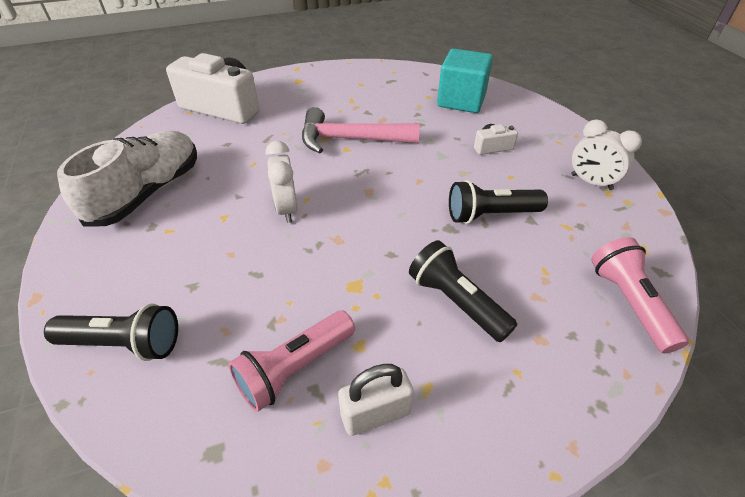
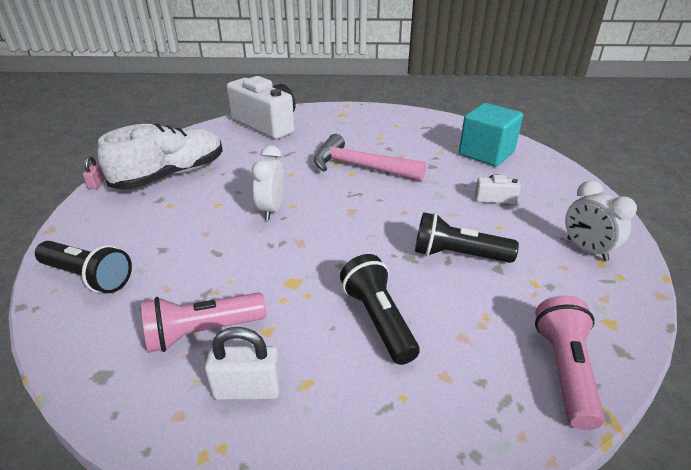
camera: 20 degrees right, 10 degrees down
(60, 224) = (97, 184): none -> pink padlock

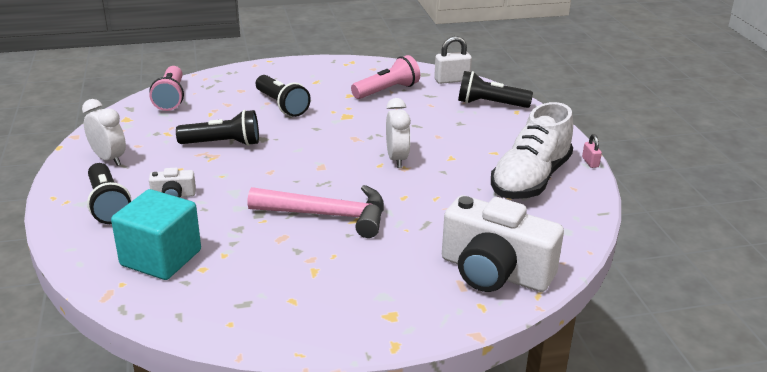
camera: 165 degrees right, 5 degrees down
(247, 389) = (345, 77): white padlock -> white padlock (452, 80)
(552, 196) = (108, 205): none -> black flashlight

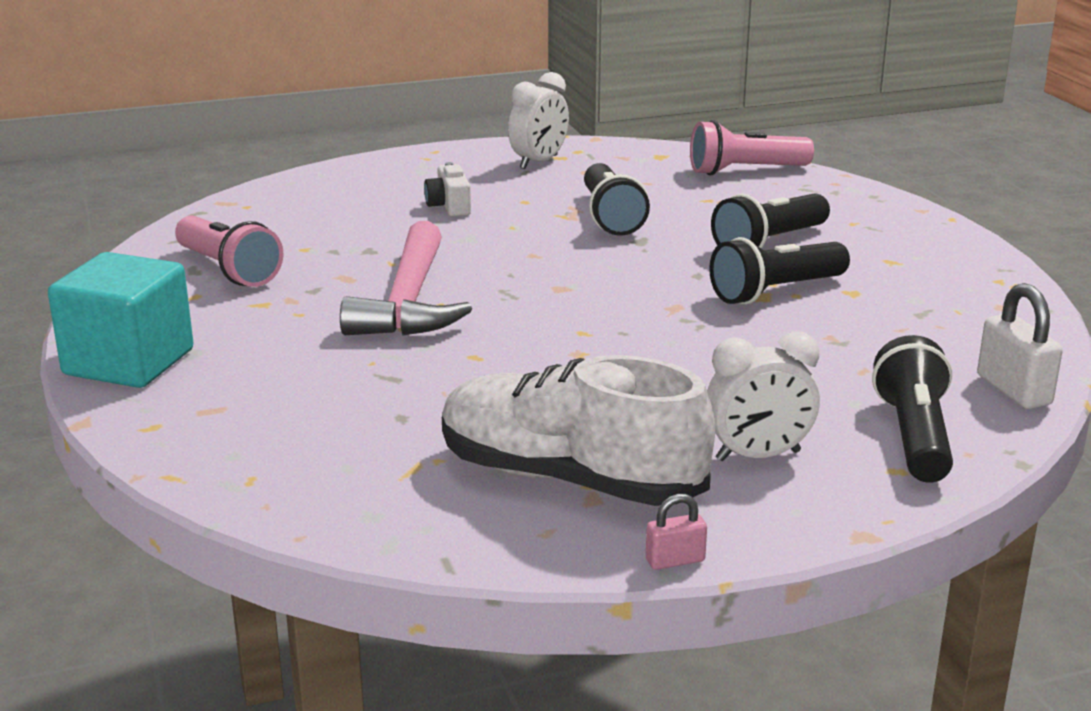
camera: 85 degrees right, 5 degrees down
(108, 205) = (421, 177): black flashlight -> black flashlight (776, 292)
(161, 258) = (298, 217): turquoise cube -> turquoise cube (129, 362)
(387, 91) = (899, 324): pink flashlight -> pink flashlight (228, 270)
(397, 159) = (609, 345): white clock -> white clock (758, 456)
(494, 272) = (242, 437): white camera -> none

